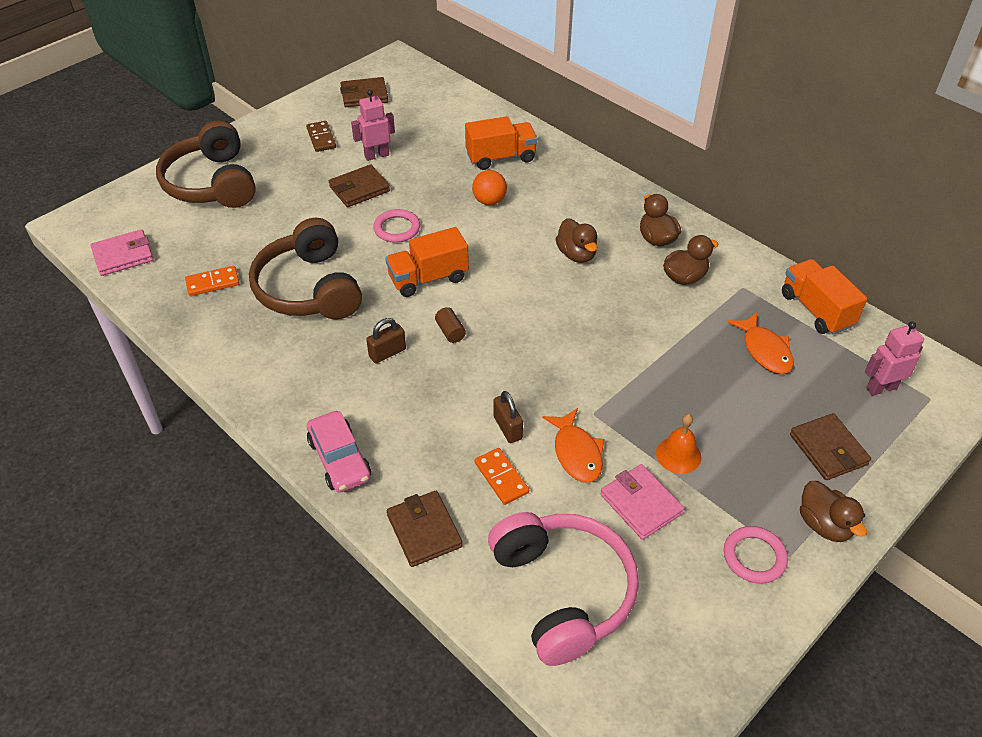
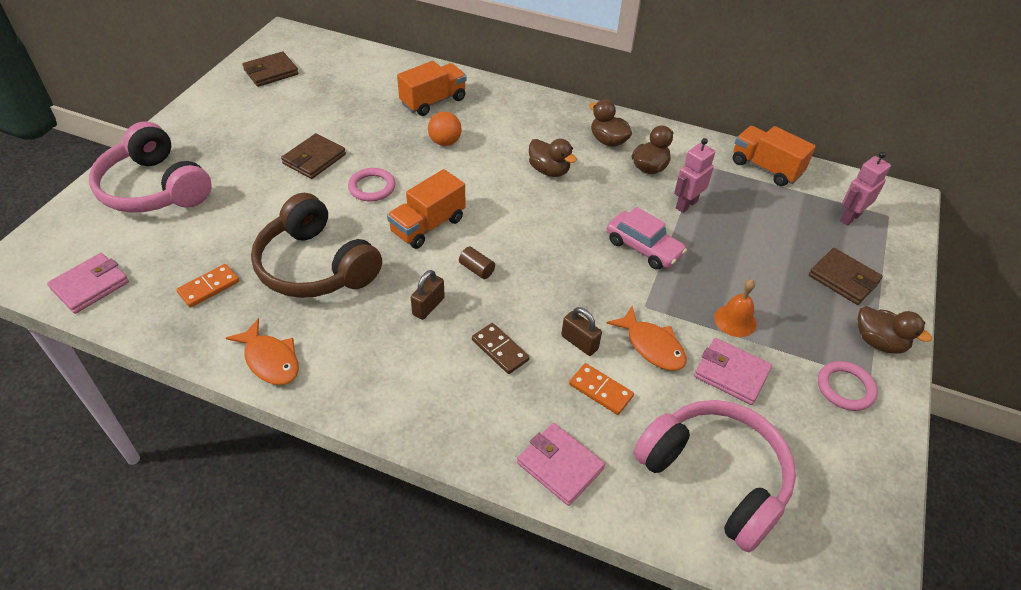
camera: 25 degrees left, 0 degrees up
(212, 183) = (155, 188): brown headphones -> pink headphones
(321, 138) = (249, 120): brown domino -> brown domino (500, 350)
(340, 459) = (439, 424): pink car -> pink car (643, 248)
(376, 155) = (314, 124): pink robot -> pink robot (686, 204)
(424, 531) = (560, 466): brown wallet -> pink wallet
(764, 350) = (747, 211): orange fish -> orange fish (270, 360)

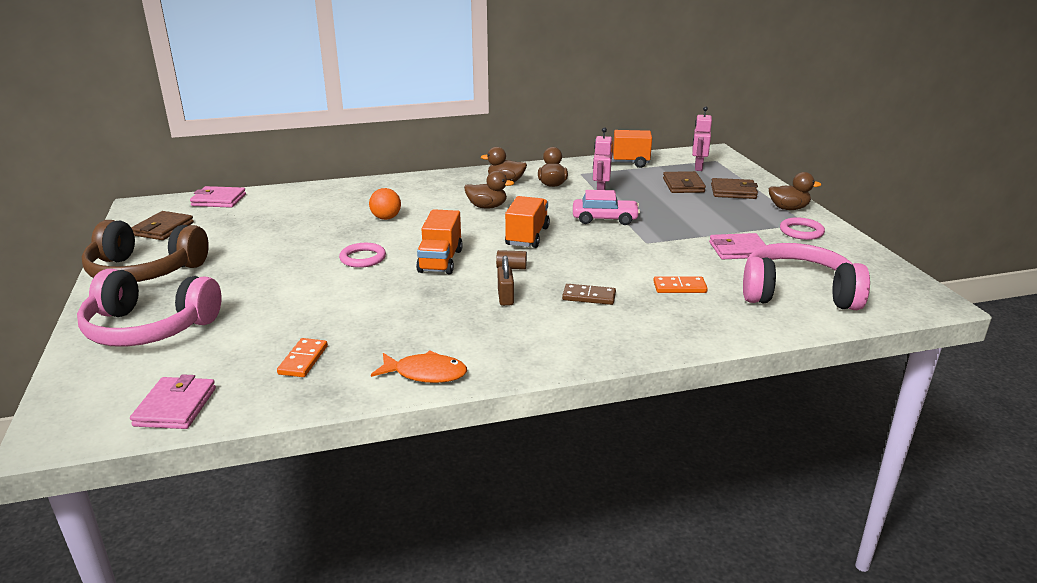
camera: 35 degrees left, 20 degrees down
(314, 159) = (286, 261): brown wallet -> brown wallet (683, 185)
(316, 266) = (382, 313): brown headphones -> brown headphones (145, 271)
(433, 101) = (343, 202): orange truck -> orange truck (527, 236)
(560, 466) = (709, 329): pink wallet -> pink wallet (219, 200)
(579, 342) = (633, 273): brown padlock -> none
(652, 346) = (677, 257): orange fish -> none
(735, 320) = (705, 228): orange bell -> none

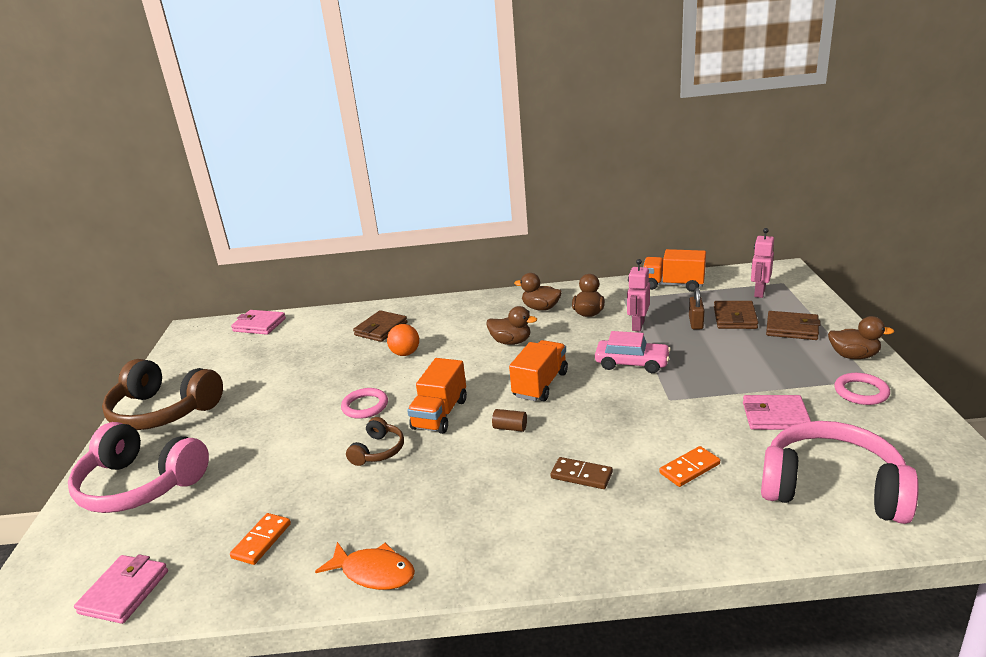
camera: 15 degrees right, 0 degrees up
(163, 229) = (198, 359): brown wallet -> brown wallet (381, 329)
(391, 290) = (378, 451): none -> brown headphones
(505, 297) = (491, 470): brown padlock -> brown padlock (695, 323)
(679, 287) = (689, 468): orange domino -> orange domino turned 45 degrees counterclockwise

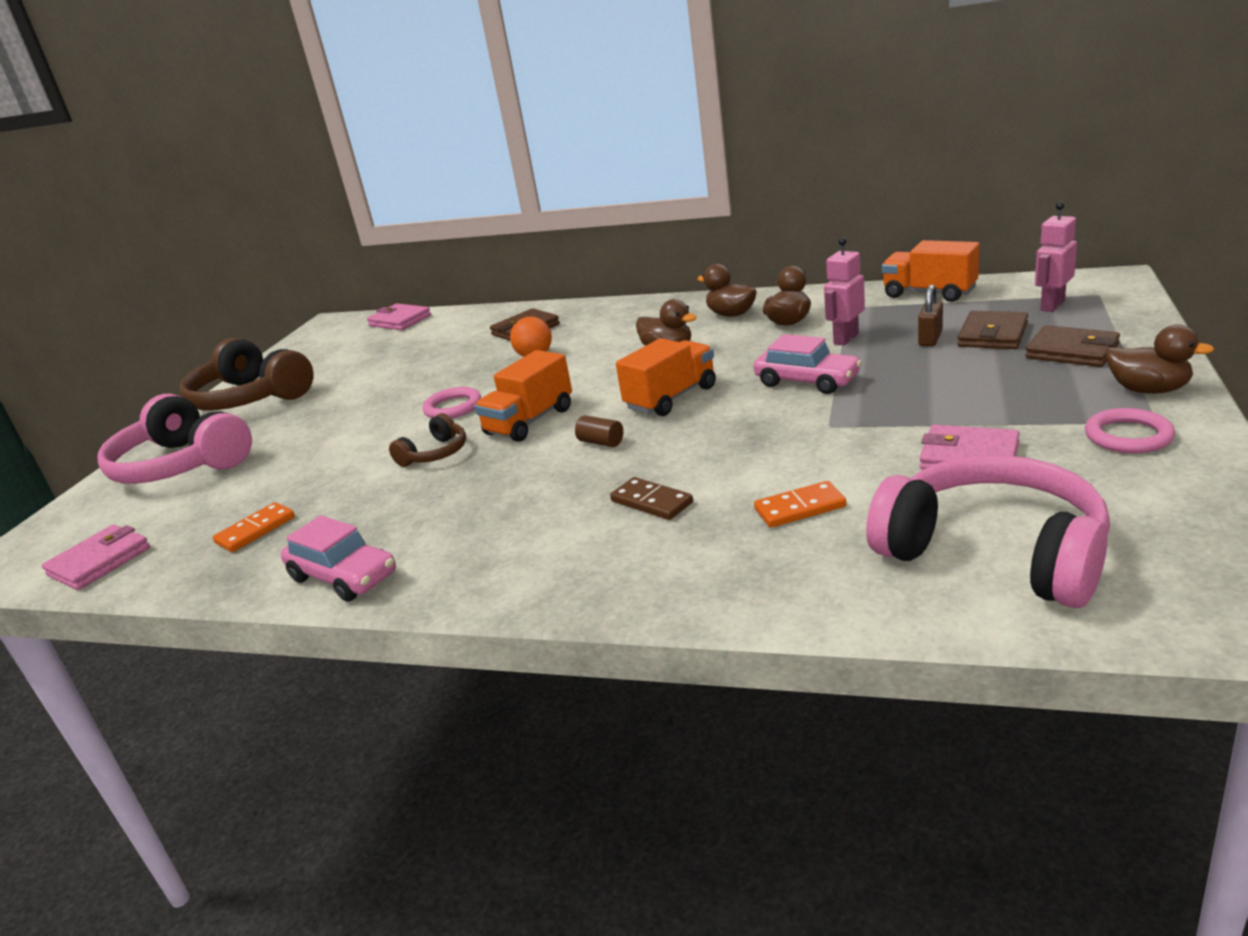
camera: 20 degrees right, 0 degrees up
(373, 572) = (344, 576): orange fish -> pink car

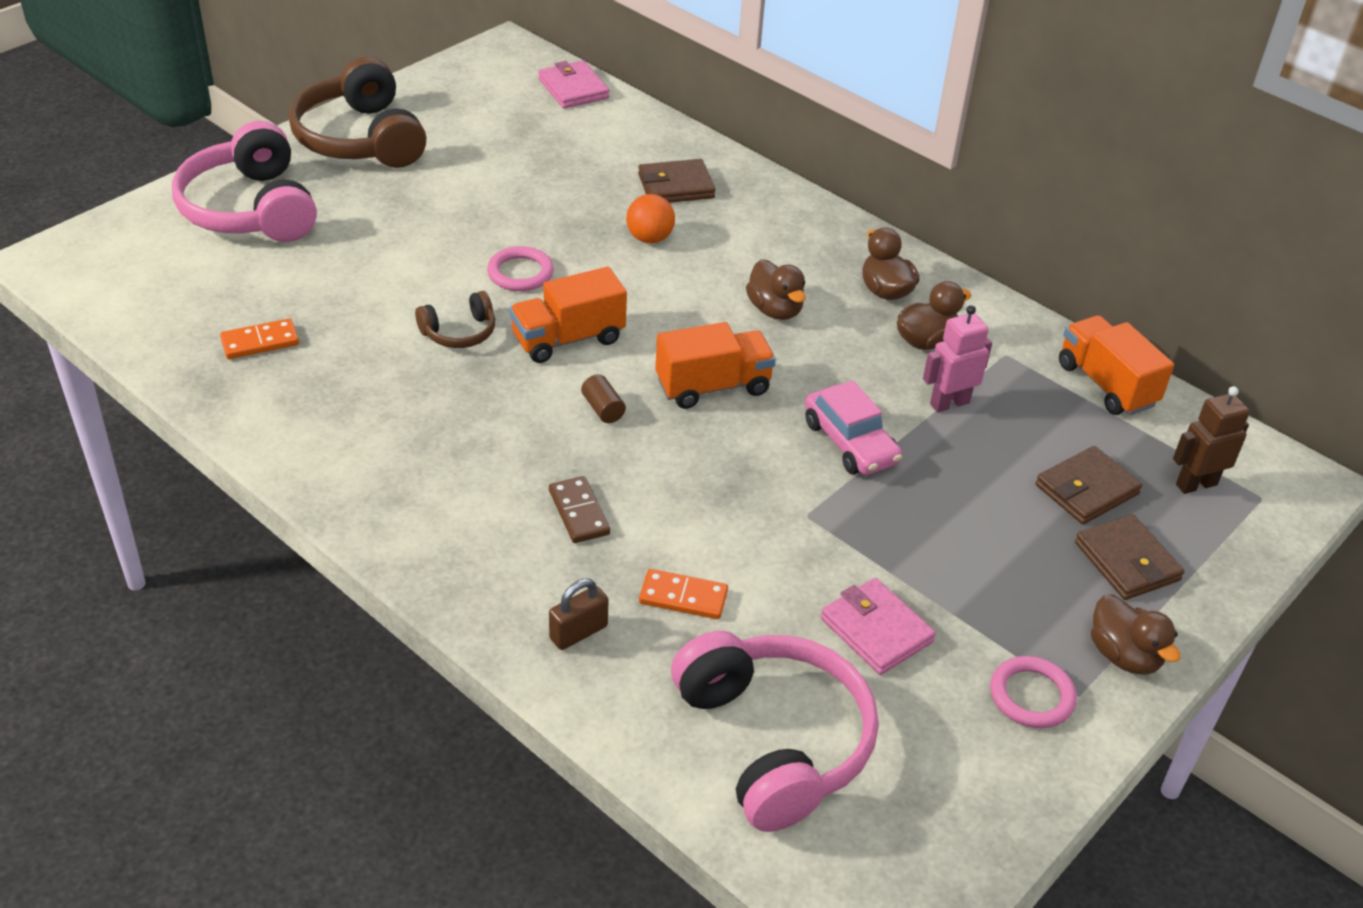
camera: 20 degrees right, 15 degrees up
(100, 561) = (127, 304): pink wallet -> none
(344, 576) = (291, 444): pink car -> none
(930, 338) = (1025, 456): brown padlock -> brown padlock (578, 632)
(1052, 305) = (1196, 484): pink robot -> brown robot

